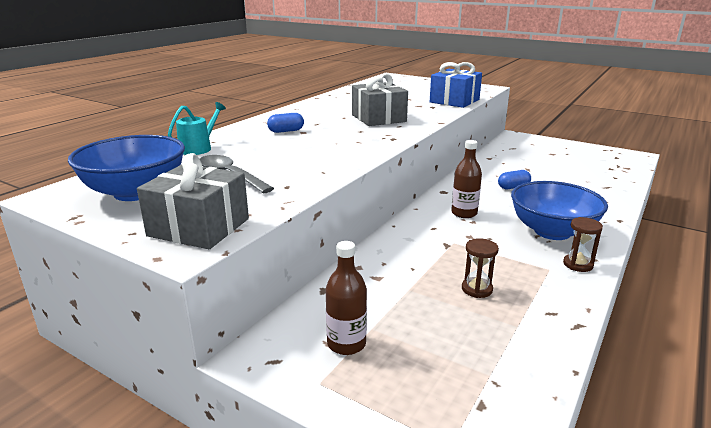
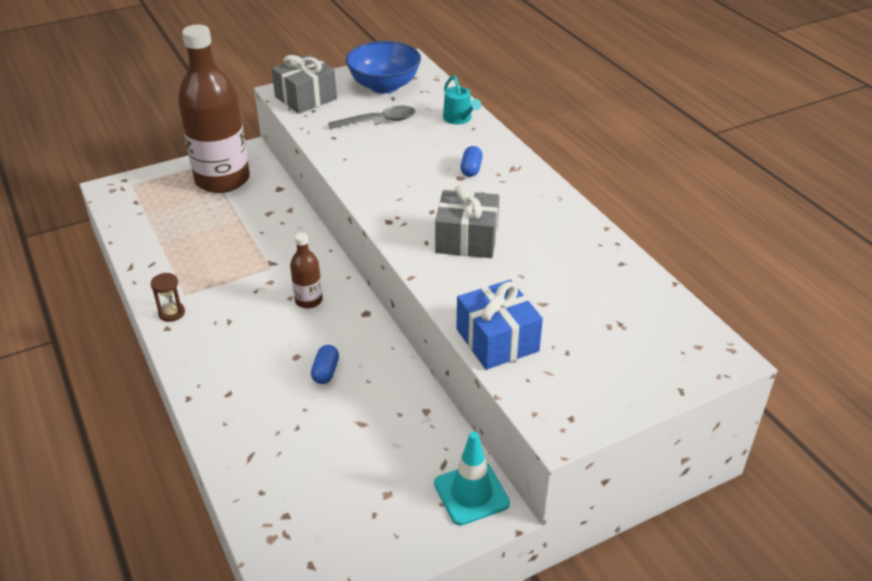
camera: 120 degrees right, 15 degrees up
(346, 344) = (222, 180): brown bottle -> brown bottle, size x2.32
(477, 289) = (207, 247): brown hourglass -> none
(516, 140) = (471, 493): none -> turquoise traffic cone
(552, 231) = (223, 334): blue bowl -> none

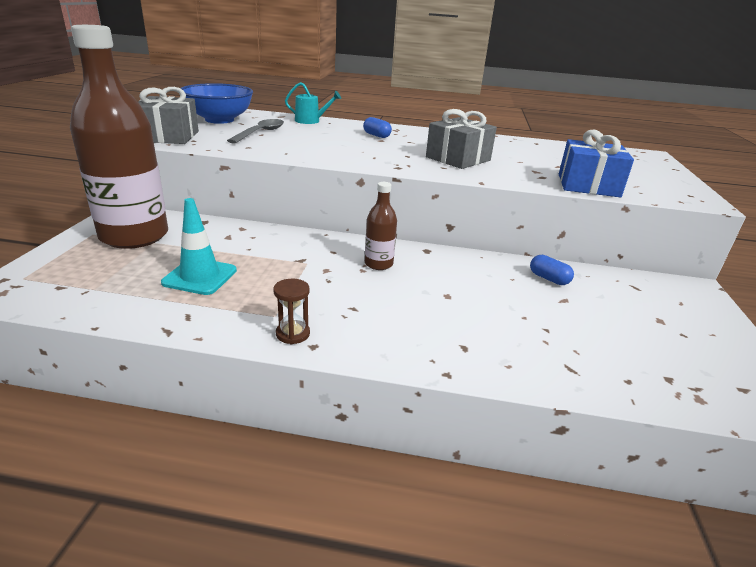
camera: 55 degrees left, 10 degrees down
(325, 372) = (483, 290): blue capsule -> blue capsule (548, 279)
(471, 493) = (674, 289): turquoise traffic cone -> turquoise traffic cone (200, 276)

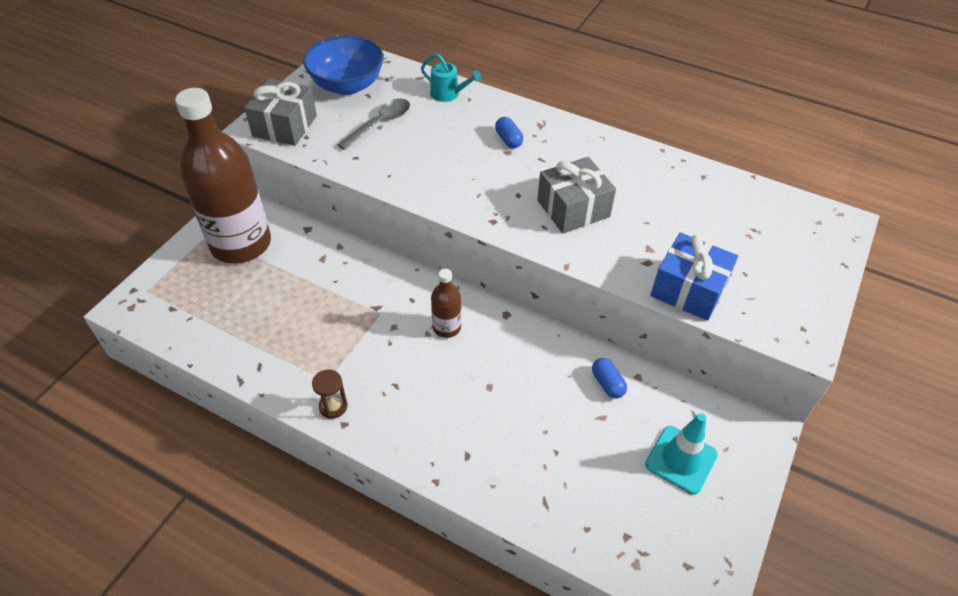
camera: 20 degrees right, 20 degrees up
(200, 276) = (281, 316): turquoise traffic cone -> turquoise traffic cone (681, 459)

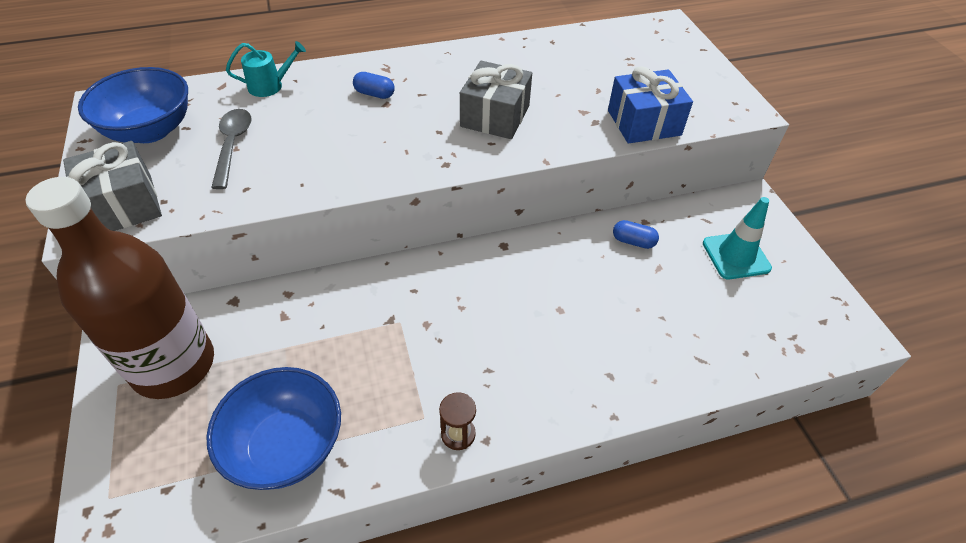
camera: 45 degrees left, 0 degrees up
(243, 334) = (286, 446): none -> blue bowl
(446, 327) = (471, 290): brown bottle -> none

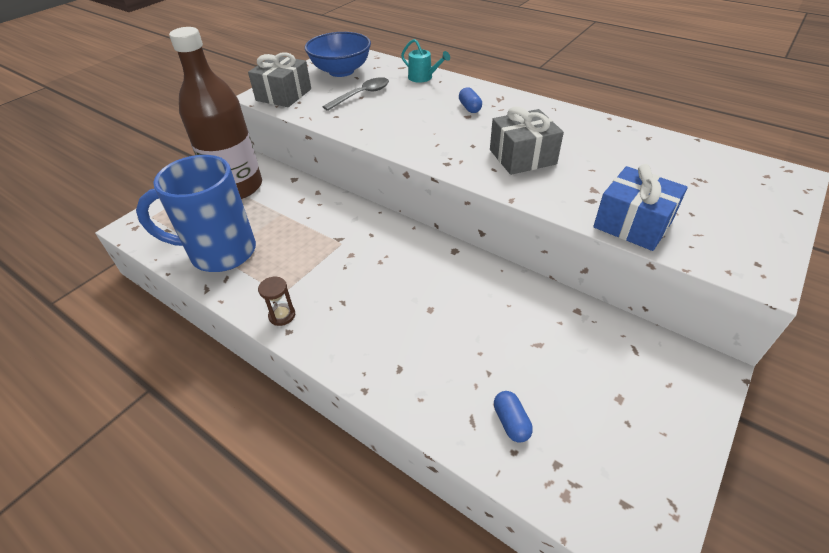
camera: 55 degrees right, 5 degrees down
(286, 446) = (220, 252): blue bowl -> blue mug
(633, 241) = (546, 315): blue capsule -> blue capsule (511, 422)
(736, 256) = (619, 391): turquoise traffic cone -> none

